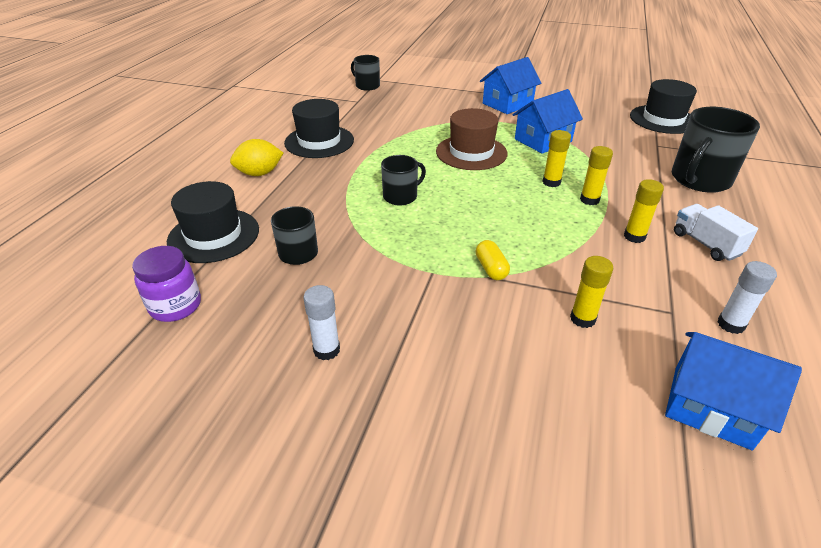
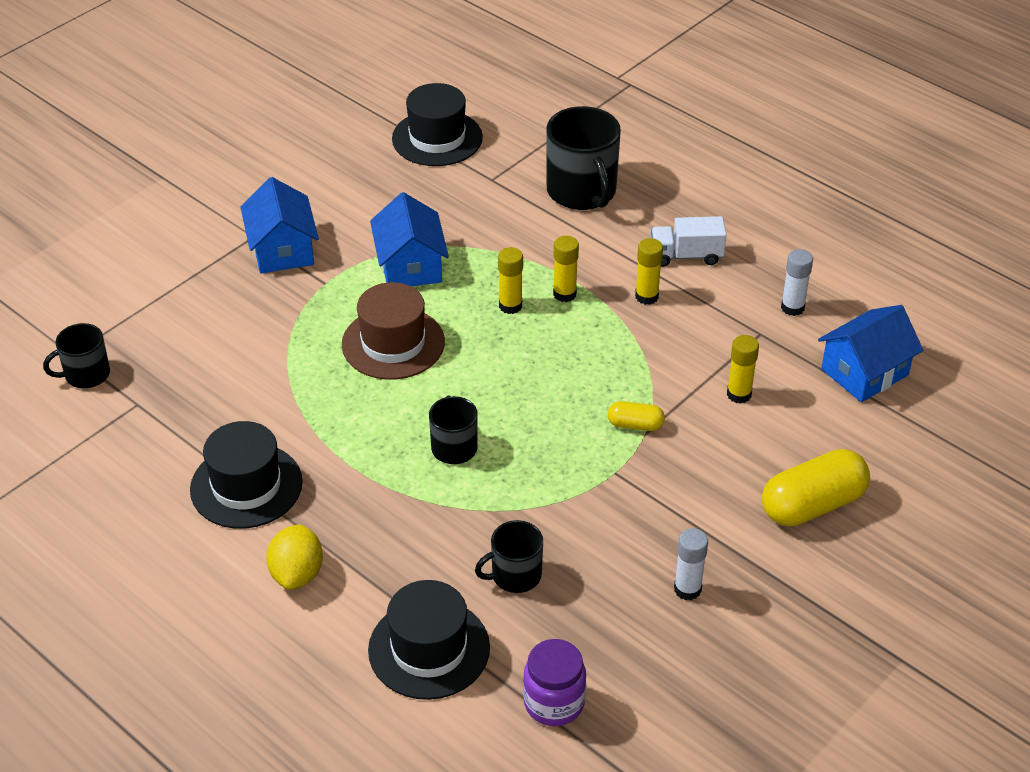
camera: 65 degrees left, 5 degrees up
(487, 414) = (812, 505): none -> yellow capsule

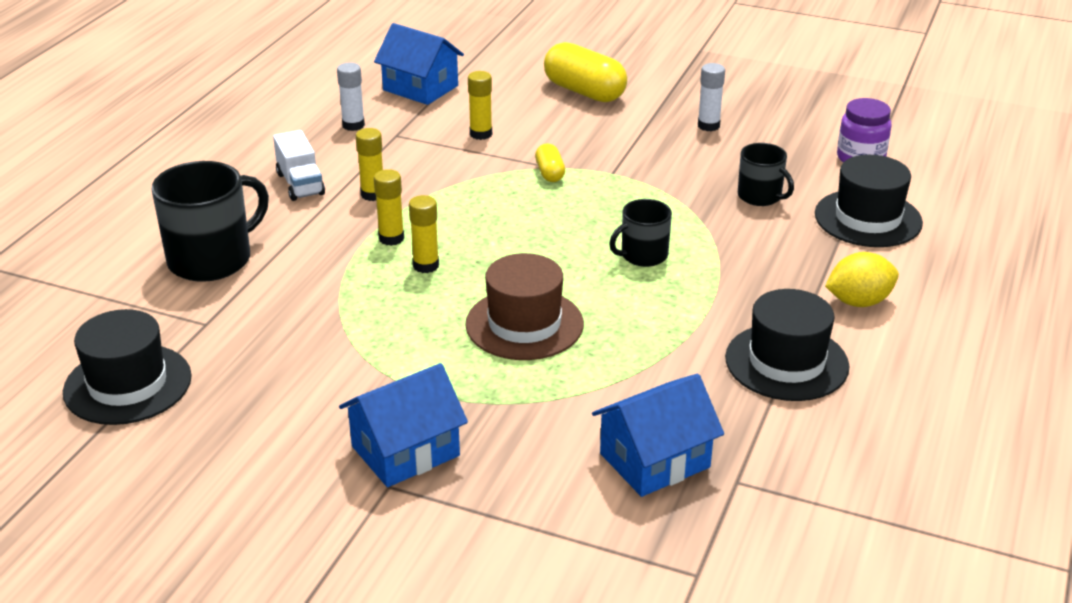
camera: 110 degrees left, 10 degrees down
(86, 374) = (723, 545): black mug -> none
(410, 266) = (391, 344): blue house -> blue house (655, 460)

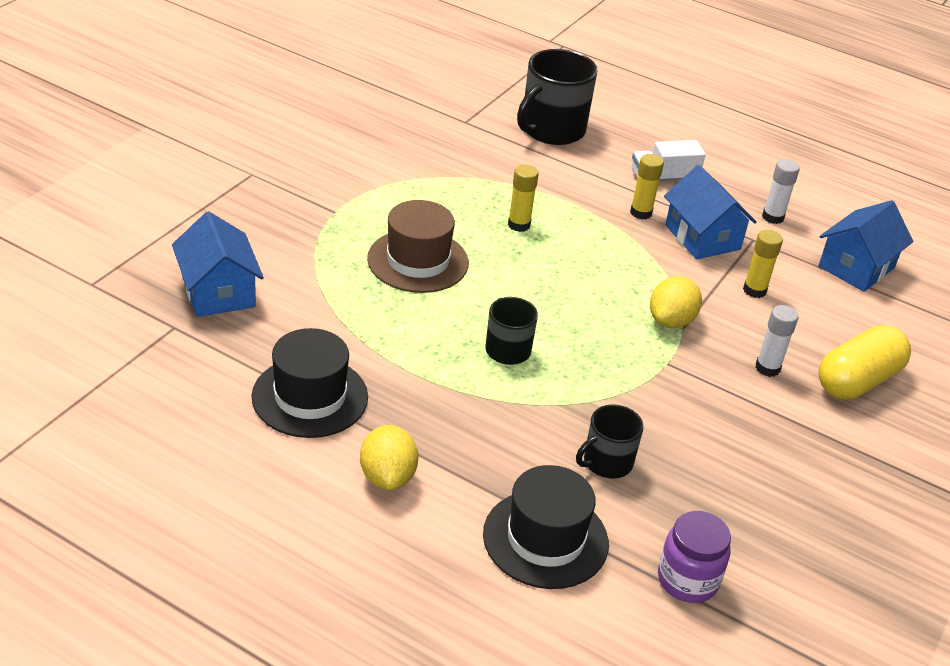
camera: 95 degrees right, 5 degrees up
(127, 384) = (403, 89): black hat -> none
(212, 259) = (551, 130): black mug -> black mug turned 75 degrees clockwise
(391, 238) = (565, 213): yellow glue stick -> none
(405, 451) = (284, 184): blue house -> blue house (702, 237)
(550, 173) = (671, 321): yellow capsule -> yellow lemon
(708, 126) = (774, 463): white glue stick -> white glue stick (767, 368)

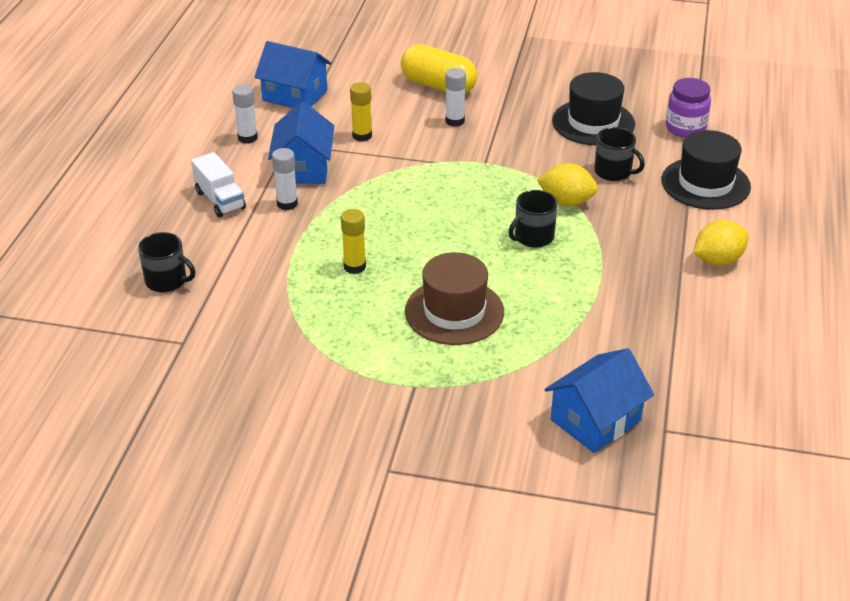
camera: 105 degrees left, 0 degrees up
(310, 397) = (675, 321): black hat -> black hat (593, 122)
(551, 130) = (167, 281): black mug -> black mug, size x0.57
(641, 213) = (287, 204): yellow glue stick -> white glue stick
(671, 321) = (432, 168): yellow lemon -> yellow lemon (566, 202)
(702, 237) = (303, 168): blue house -> blue house turned 45 degrees counterclockwise

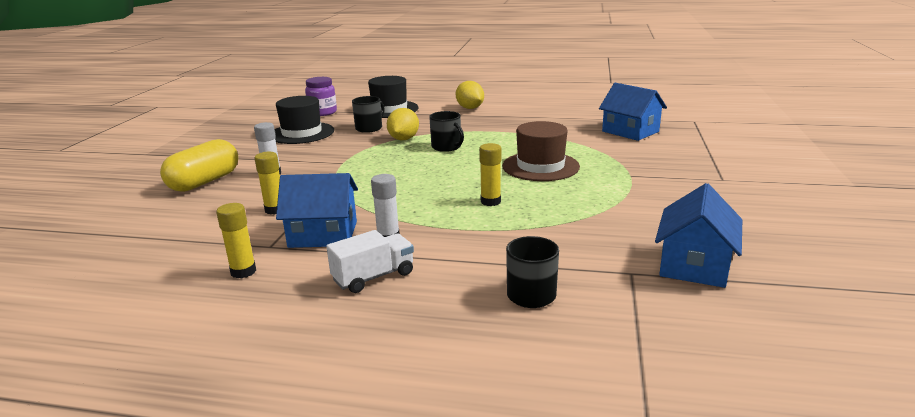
camera: 90 degrees left, 15 degrees down
(247, 138) = (243, 272): white glue stick -> yellow glue stick
(295, 95) = (164, 250): blue house -> blue house (694, 265)

